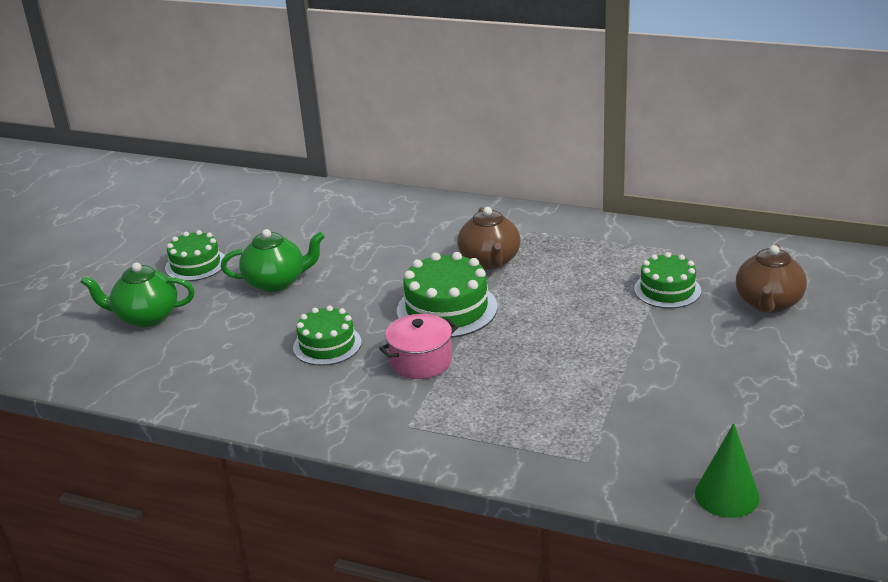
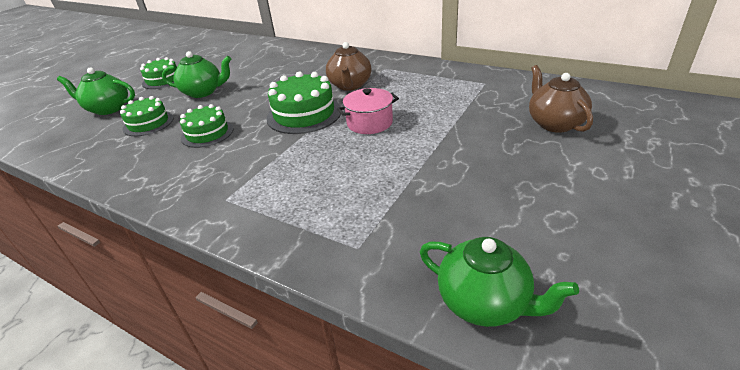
camera: 10 degrees right, 5 degrees up
(421, 361) = (265, 149): pink pot -> pink pot (369, 123)
(667, 290) = (473, 109): green cake -> green cake (148, 123)
(727, 495) = (484, 303): green cone -> green teapot
(768, 303) = (554, 123): brown teapot -> brown teapot turned 135 degrees clockwise

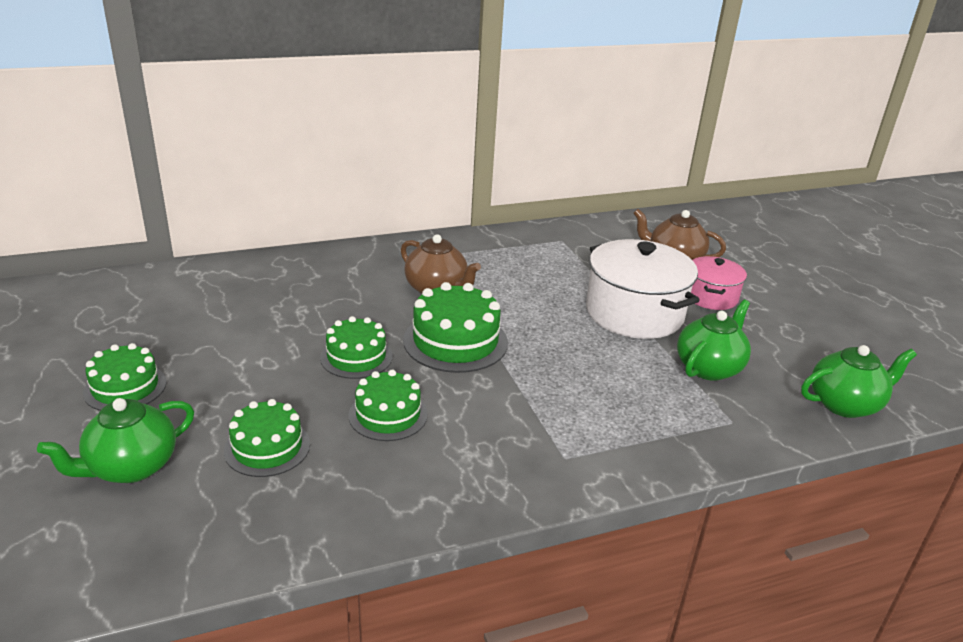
camera: 55 degrees left, 5 degrees down
(203, 92) = (251, 374): green teapot -> green teapot (709, 368)
(250, 102) = (356, 357): none -> green cake
(369, 123) = (540, 321): pink pot -> pink pot (711, 297)
(441, 144) = (634, 313): none -> white pot

